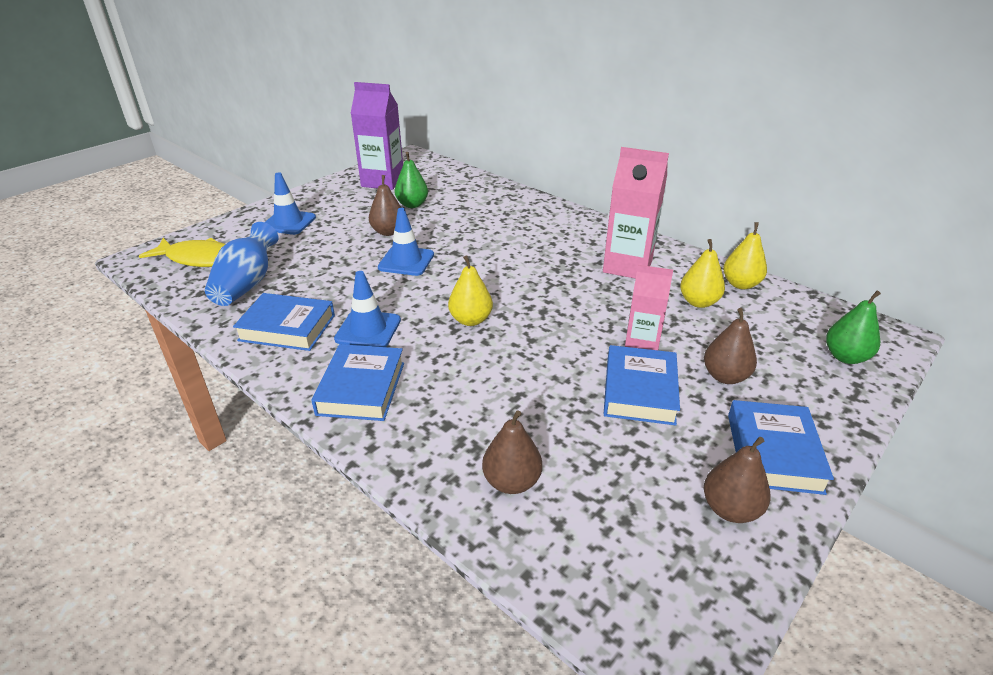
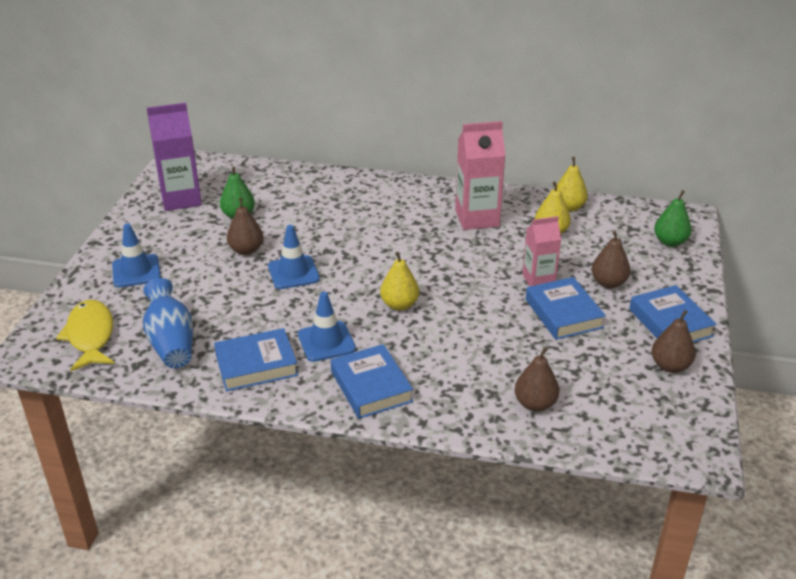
camera: 30 degrees left, 0 degrees up
(199, 259) = (90, 336): yellow fish -> yellow fish turned 90 degrees counterclockwise

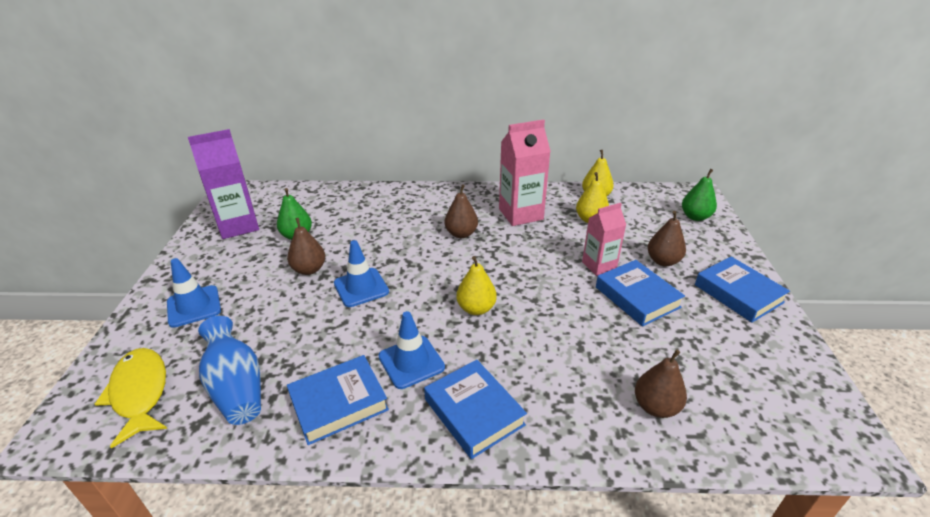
camera: 10 degrees left, 0 degrees up
(670, 366) = (764, 340): brown pear -> brown pear (461, 234)

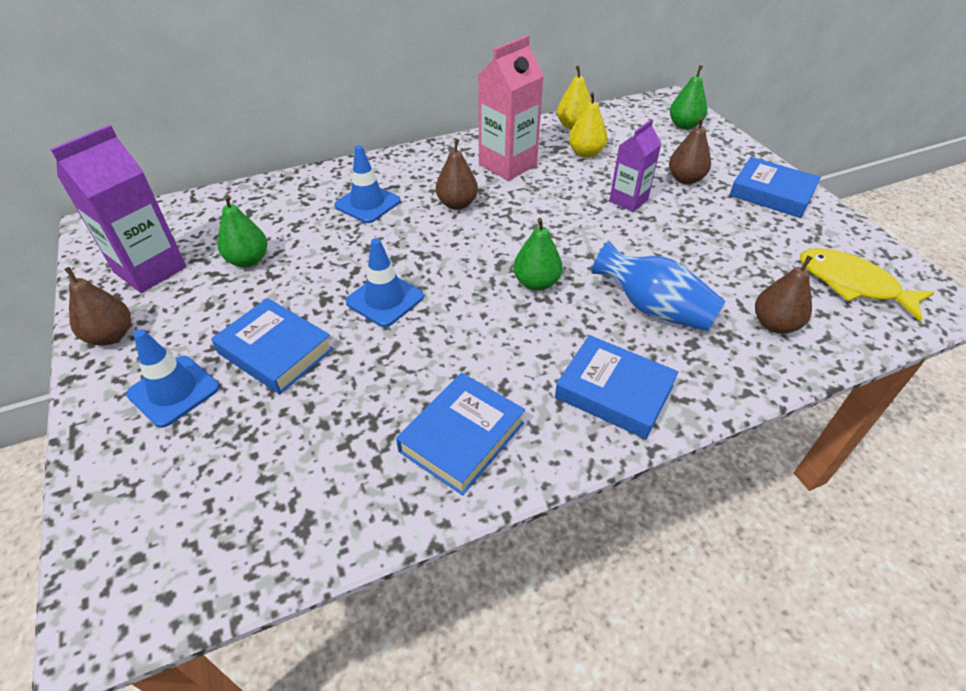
camera: 25 degrees left, 10 degrees up
(140, 393) = (189, 523): yellow fish -> yellow fish (852, 284)
(237, 387) = (320, 466): blue vase -> blue vase (653, 308)
(309, 269) = (300, 297): brown pear -> brown pear (111, 336)
(411, 362) = (509, 363): blue traffic cone -> blue traffic cone (367, 203)
(476, 308) = (536, 283): yellow pear -> green pear
(599, 265) = (628, 200): pink carton -> purple carton
(637, 297) = (686, 223): blue book -> blue book (275, 351)

